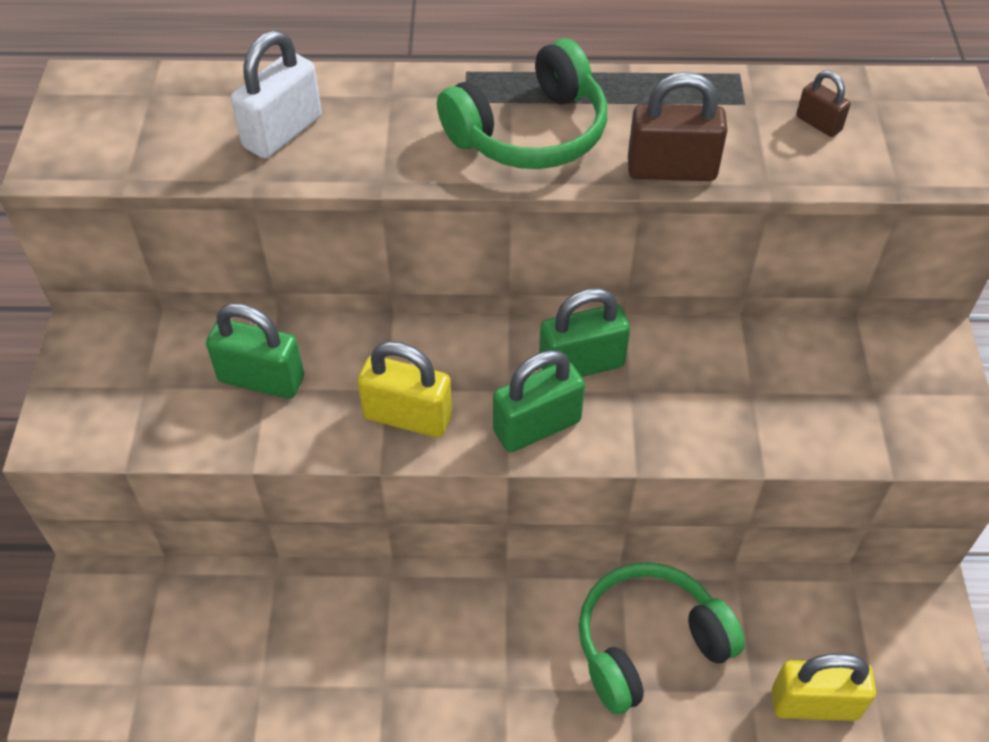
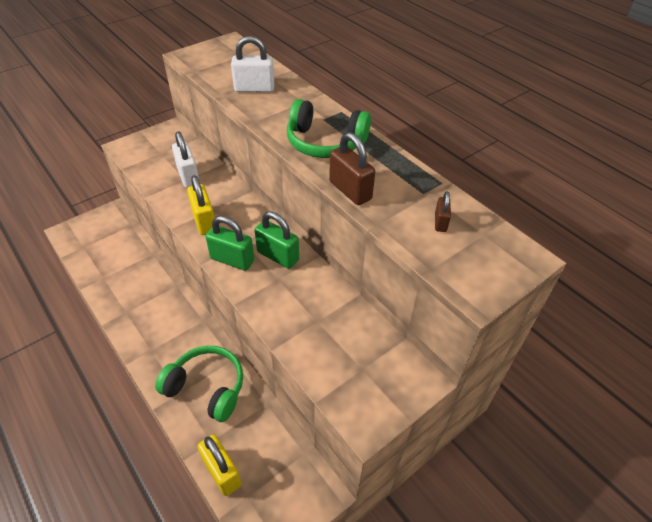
camera: 50 degrees right, 5 degrees down
(261, 379) = (188, 176): green padlock -> white padlock

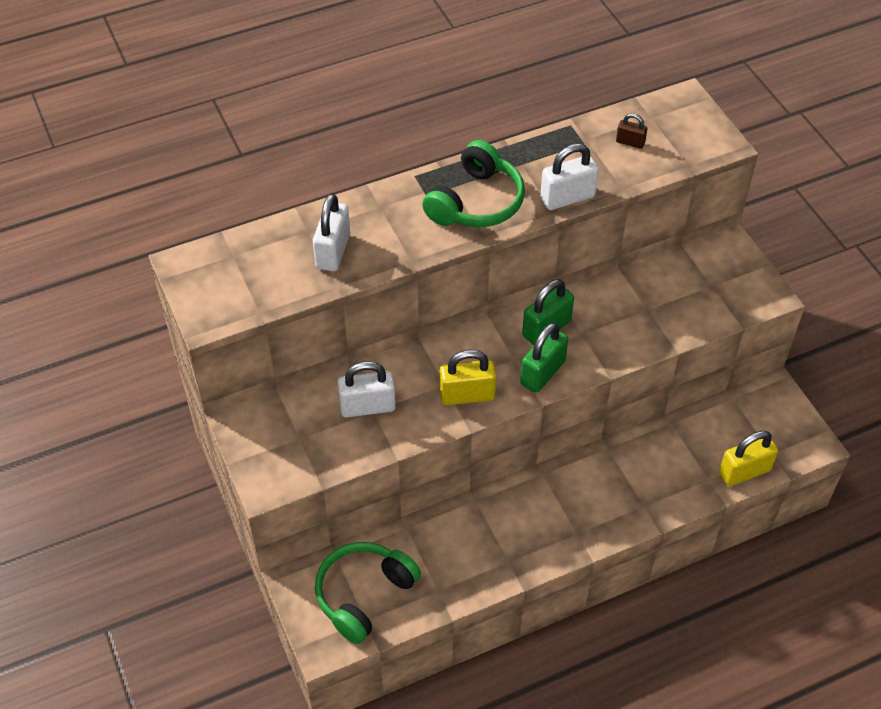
camera: 75 degrees left, 5 degrees up
(207, 387) = (641, 477): green headphones -> green headphones (364, 594)
(350, 190) = (567, 197): brown padlock -> white padlock

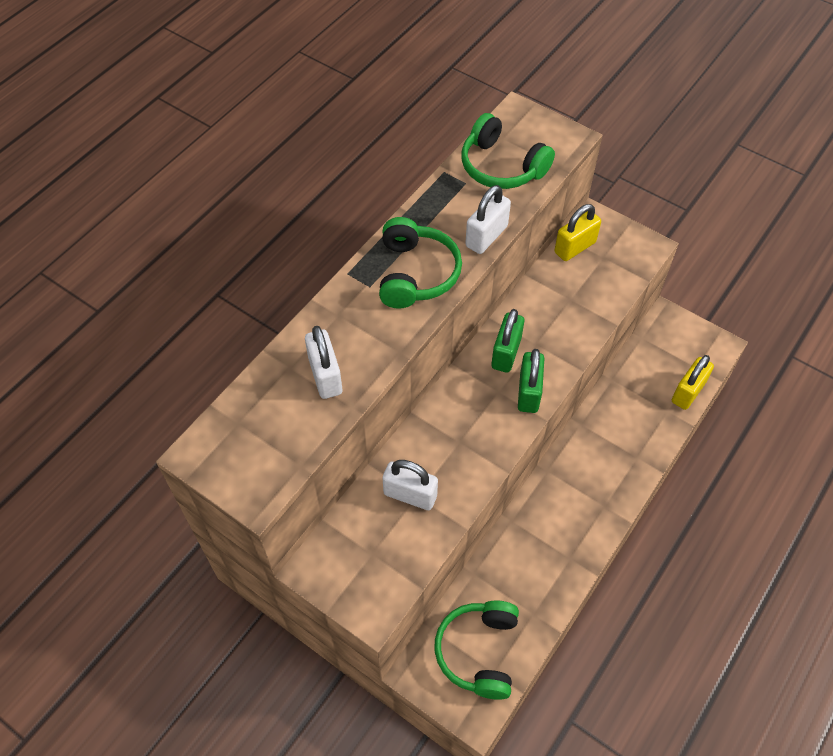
camera: 30 degrees left, 5 degrees up
(367, 407) = (410, 495): white padlock -> white padlock turned 60 degrees clockwise
(467, 395) = (483, 442): yellow padlock -> yellow padlock (575, 247)
(630, 142) = (501, 167): brown padlock -> green headphones

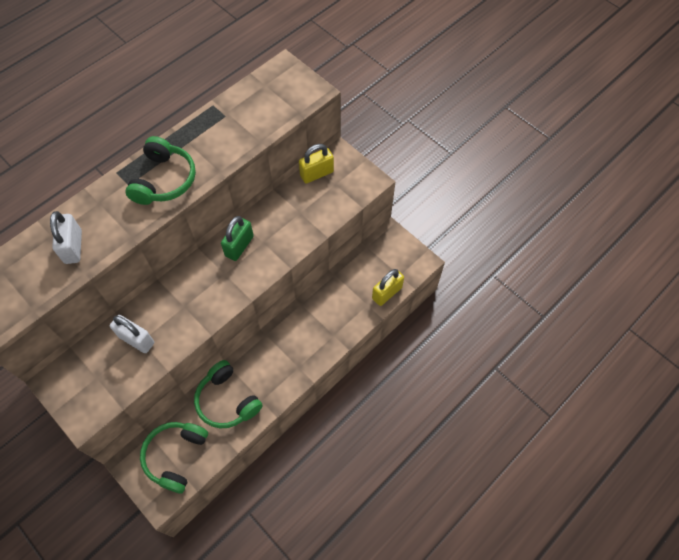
camera: 10 degrees right, 5 degrees up
(486, 236) = (225, 159): white padlock -> none
(501, 167) = (256, 107): green headphones -> green headphones (227, 400)
(528, 392) = (245, 278): green padlock -> none

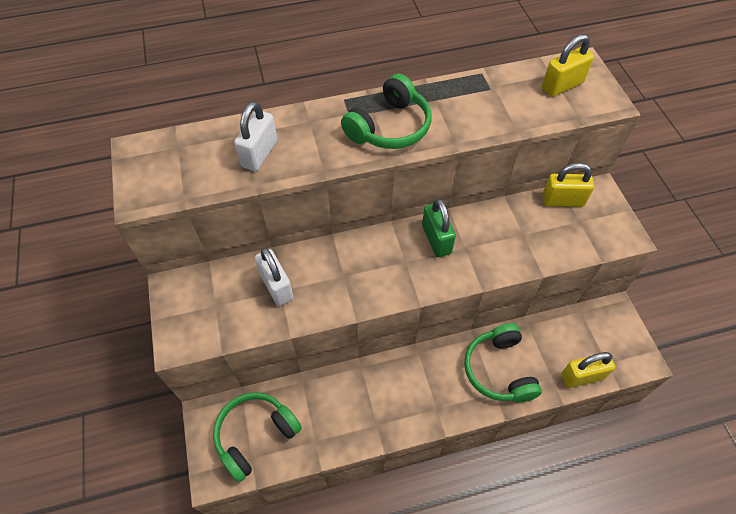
camera: 30 degrees right, 5 degrees down
(227, 400) = (340, 404): green headphones -> green headphones (499, 370)
(239, 246) = (436, 239): green padlock -> green padlock turned 75 degrees counterclockwise
(276, 91) = (562, 85): none -> yellow padlock

